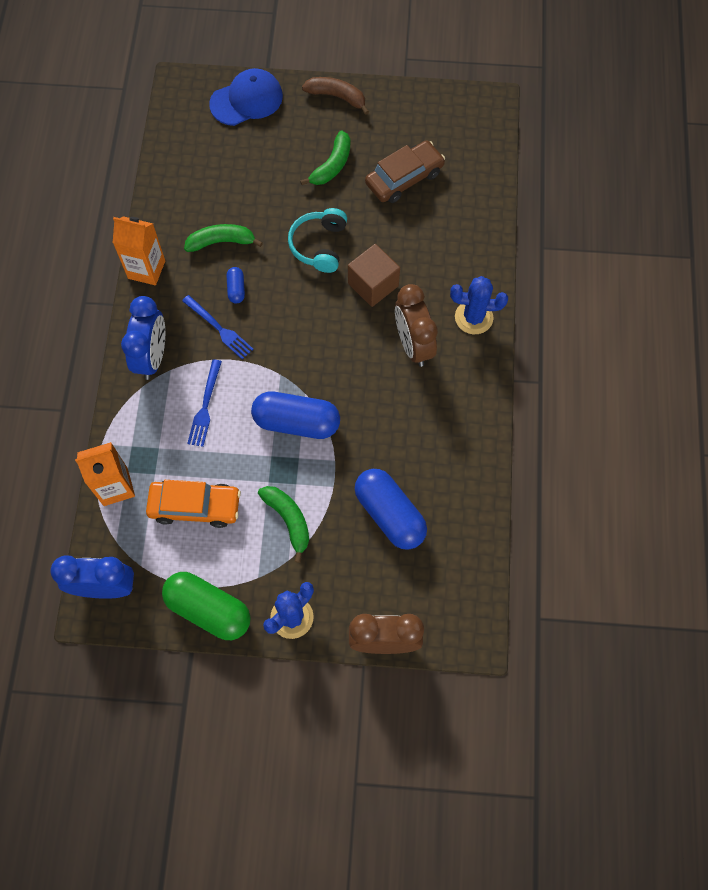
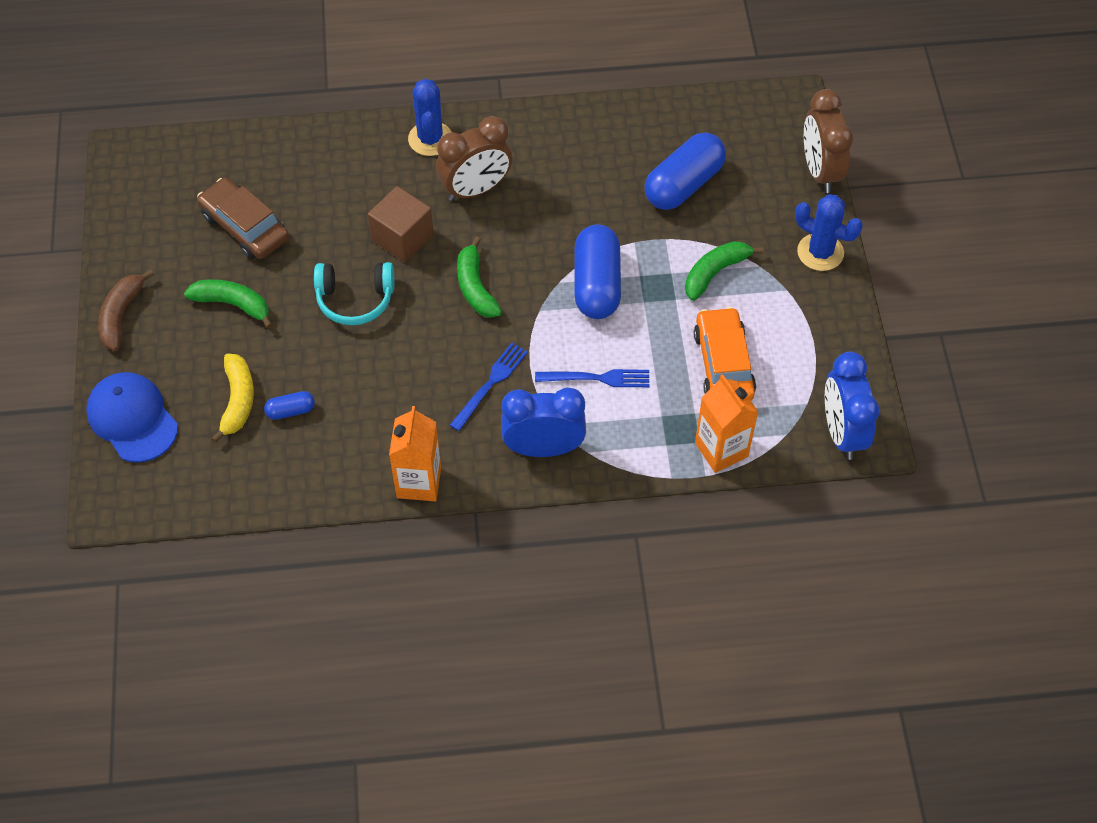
camera: 100 degrees left, 10 degrees down
(208, 610) = (836, 328): green capsule -> none
(221, 242) = (364, 405): green banana -> green banana (475, 287)
(236, 289) = (431, 376): blue capsule -> blue capsule (290, 410)
(246, 163) = (238, 400): none -> yellow banana

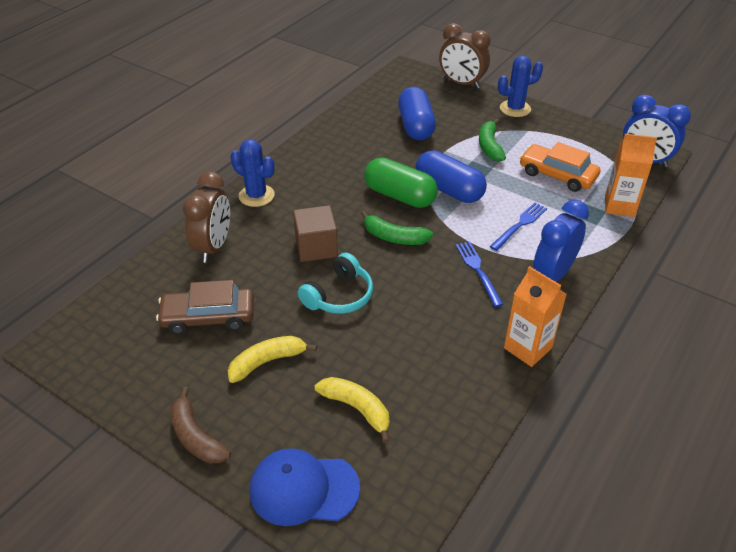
camera: 50 degrees left, 15 degrees down
(233, 304) = (267, 362): green banana -> yellow banana
(290, 410) = (398, 383): blue capsule -> none
(476, 189) = (320, 198): brown clock -> brown clock (214, 247)
(545, 250) = (400, 196): none -> green capsule

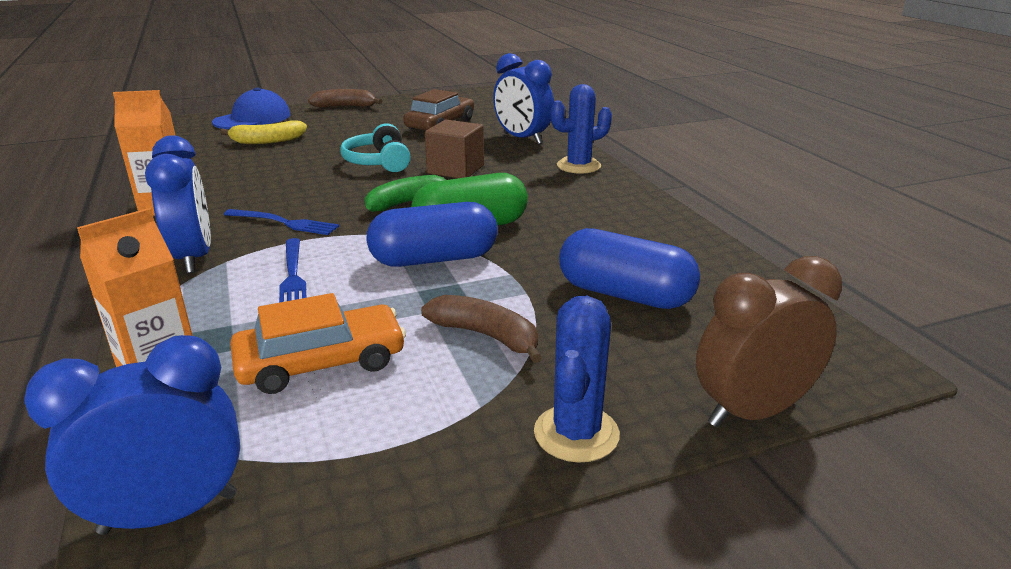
camera: 125 degrees right, 15 degrees down
(214, 247) = (522, 139): brown clock -> blue clock
(267, 362) = (362, 130): yellow banana -> none
(489, 146) = (486, 336): green banana -> brown banana

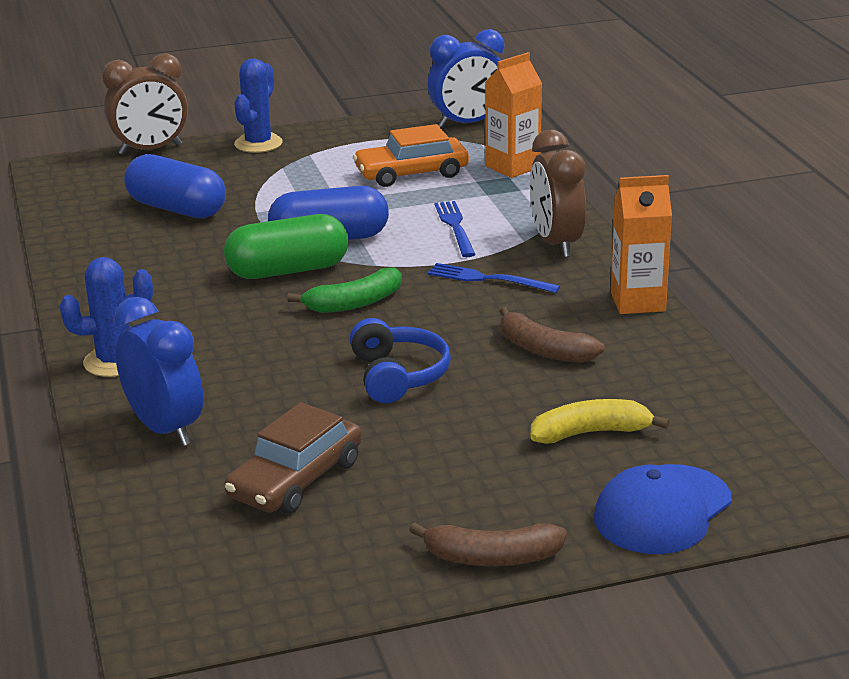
camera: 175 degrees left, 0 degrees up
(194, 258) = (556, 244): blue clock -> brown clock
(378, 162) = (398, 376): turquoise headphones -> blue headphones
(455, 169) = (288, 358): brown cube -> none
(486, 336) = (297, 185): brown banana -> brown banana (544, 350)

